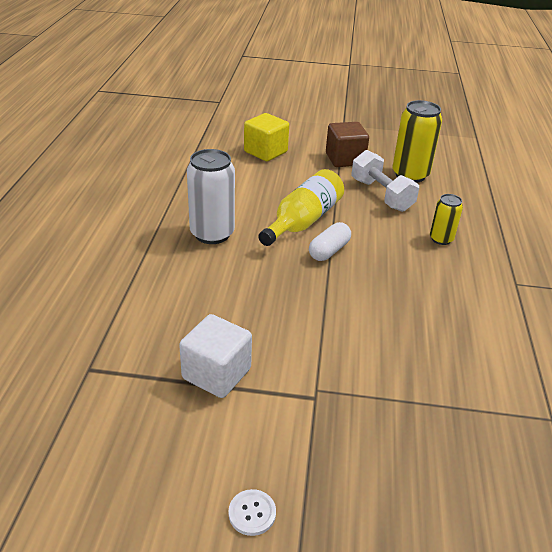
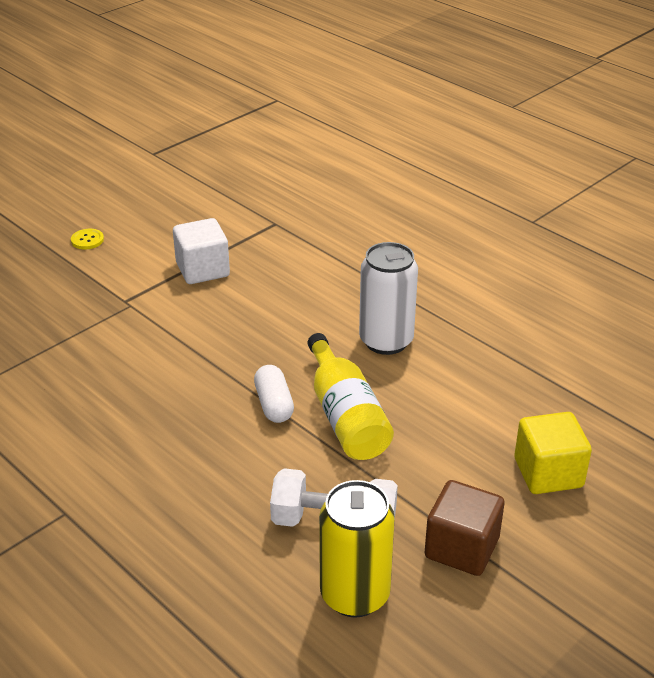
camera: 130 degrees right, 0 degrees up
(252, 513) = (87, 240): white button -> yellow button
(441, 239) = (194, 510): yellow can -> none

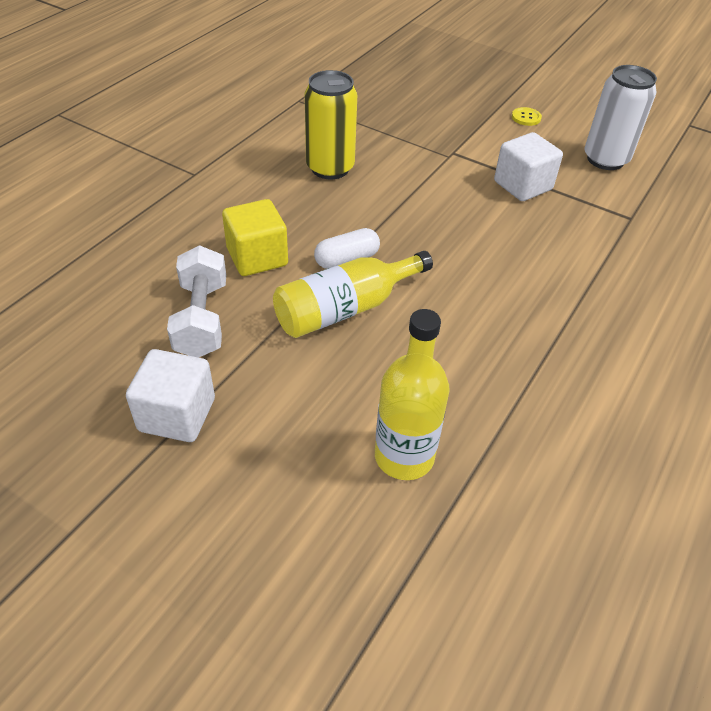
camera: 75 degrees right, 10 degrees up
(355, 594) = (115, 343): yellow can -> yellow can (330, 168)
(386, 341) = (474, 324): white can -> white can (605, 159)
(461, 548) = (177, 415): brown cube -> white cube
(524, 408) = (404, 456): none -> yellow bottle
(548, 473) = (299, 485): yellow cube -> yellow cube (257, 257)

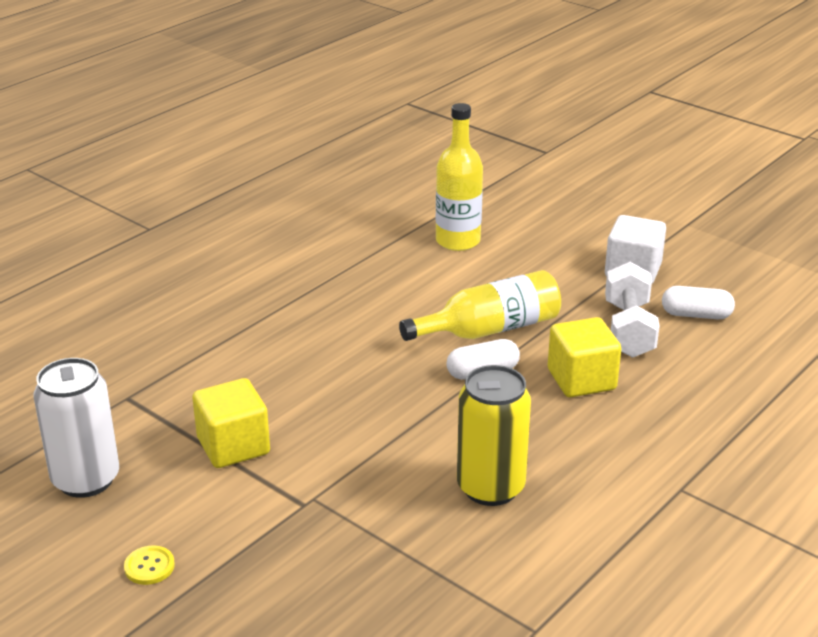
camera: 170 degrees left, 15 degrees down
(122, 345) = (696, 315): none -> white capsule
(522, 186) = (233, 446): white cube -> yellow cube

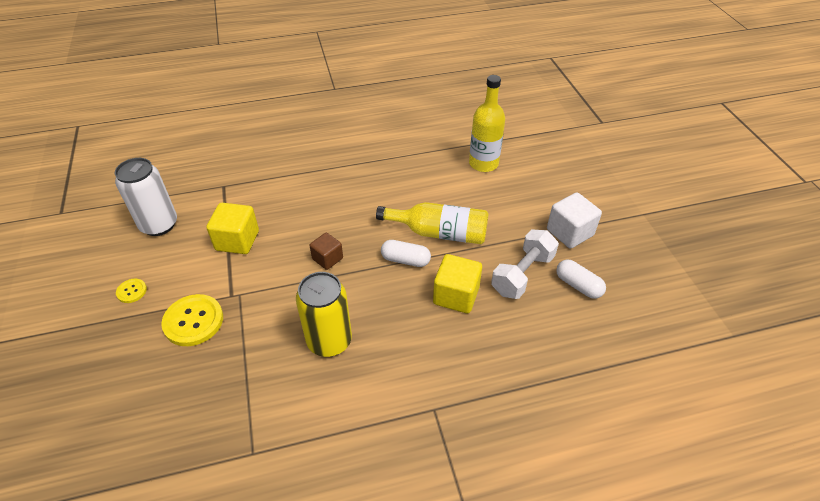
camera: 35 degrees right, 15 degrees up
(287, 553) = (193, 321): none -> yellow button
(383, 412) = (327, 258): none -> brown cube

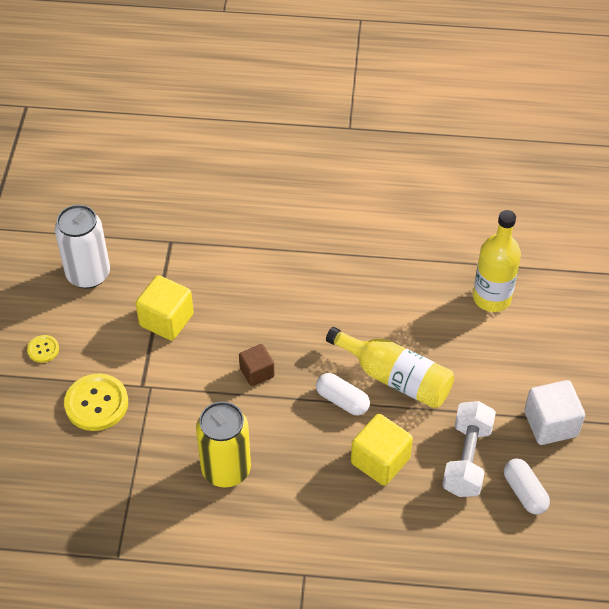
camera: 20 degrees right, 5 degrees up
(522, 274) = (467, 459): white dumbbell -> white dumbbell turned 45 degrees counterclockwise

